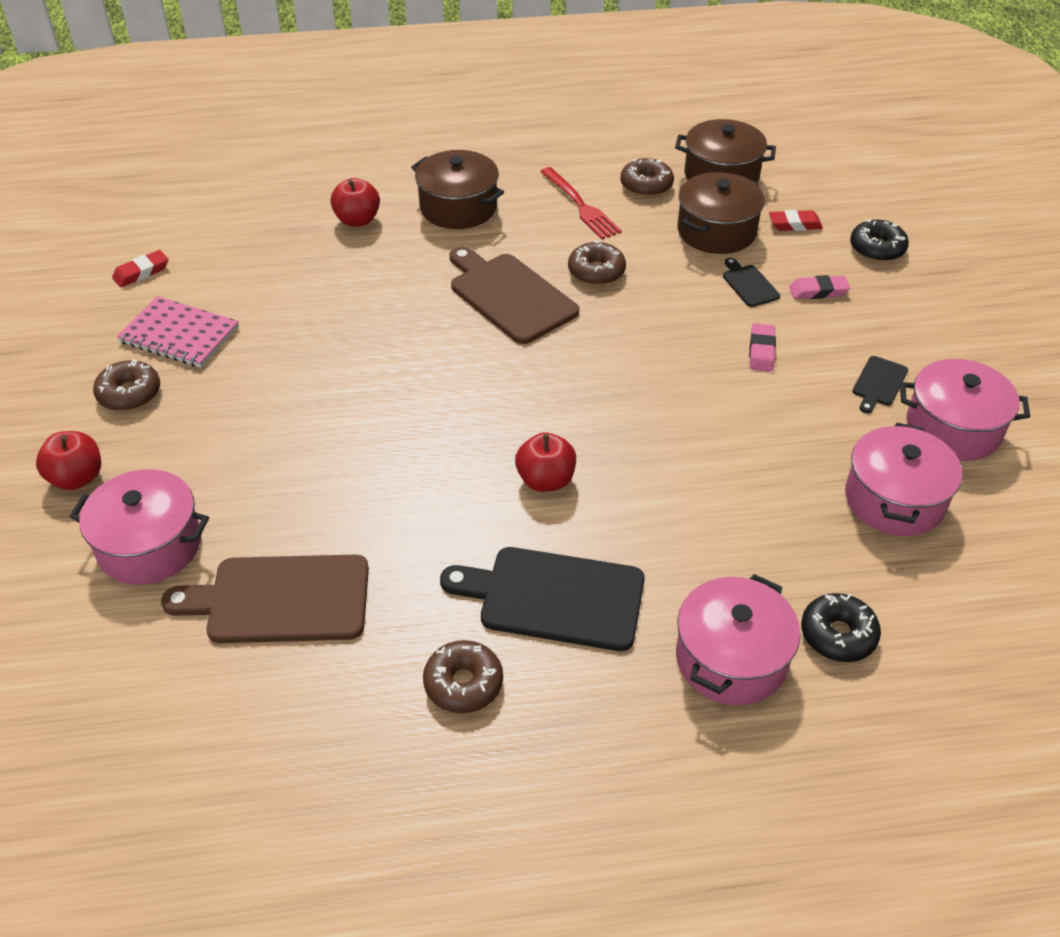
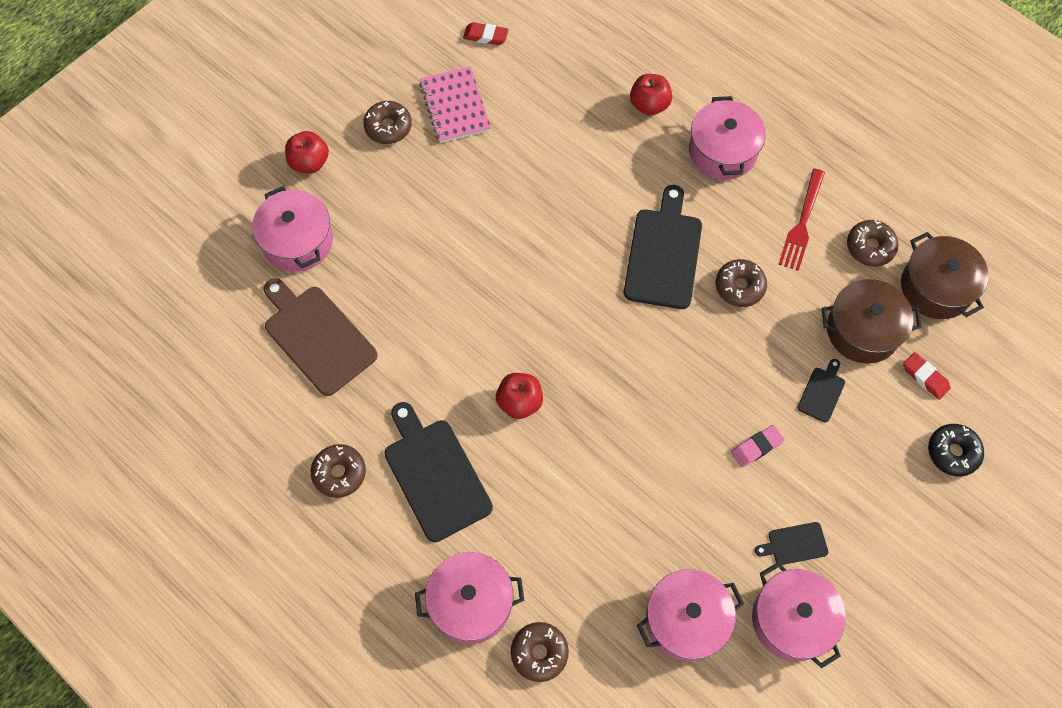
camera: 50 degrees right, 20 degrees up
(458, 207) = (722, 151): brown pot -> pink pot
(509, 296) = (663, 254): brown cutting board -> black cutting board
(818, 291) = (859, 443): pink eraser -> none
(838, 635) = (539, 653): black donut -> brown donut

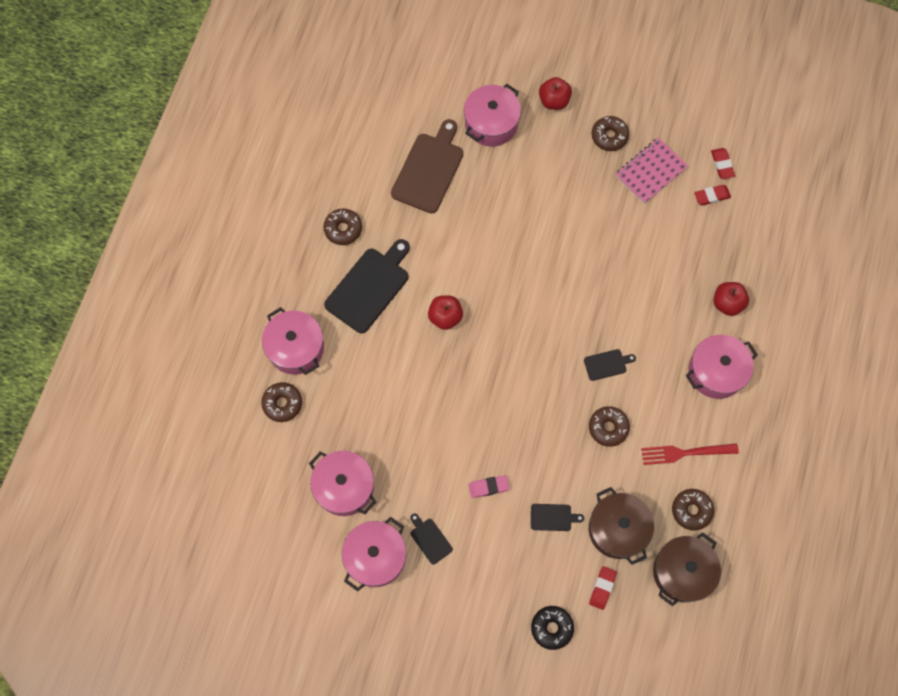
camera: 65 degrees right, 5 degrees up
(517, 62) = (711, 196): none -> red eraser
(663, 254) = (607, 364): black cutting board -> black cutting board, size x0.48
(756, 447) = (488, 487): pink eraser -> pink eraser turned 45 degrees counterclockwise

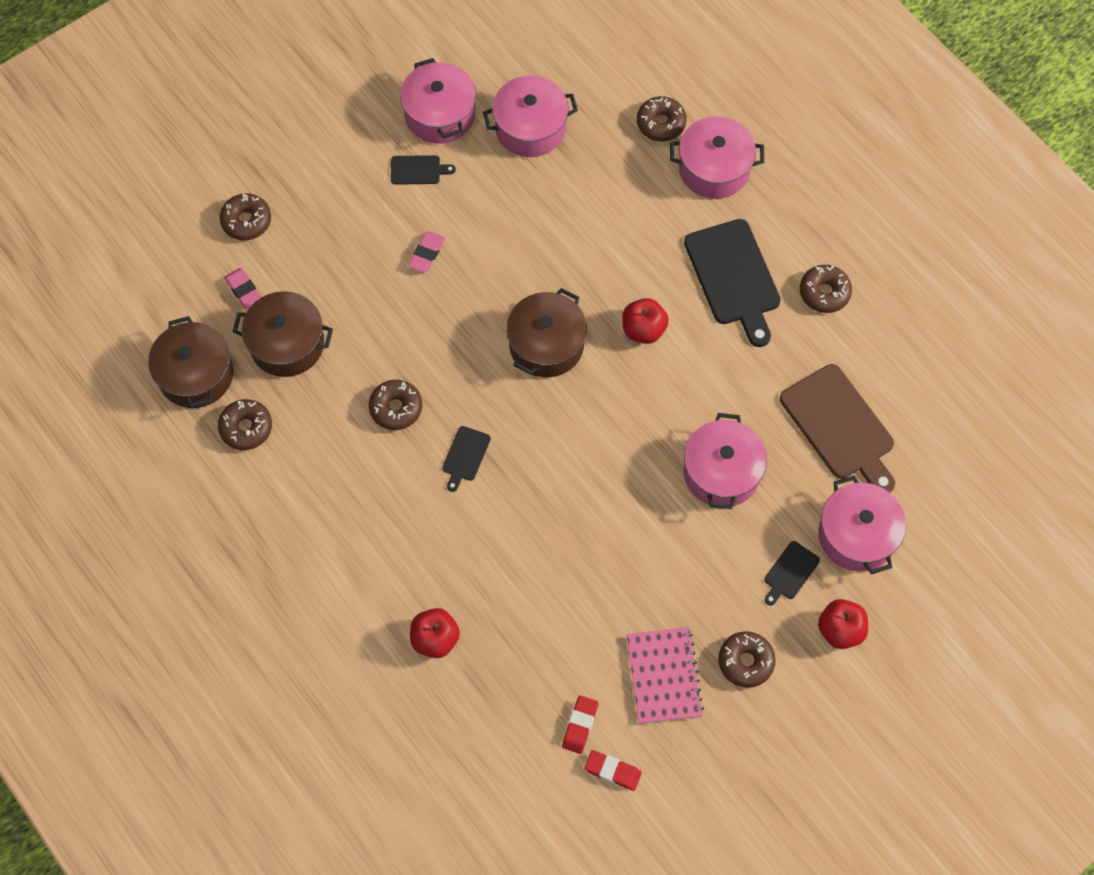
camera: 125 degrees right, 5 degrees down
(498, 367) = (546, 345): none -> brown pot
(551, 628) = (246, 221): black donut -> brown donut
(553, 517) = (348, 292): black cutting board -> black cutting board (790, 572)
(602, 588) = (244, 290): red eraser -> pink eraser
(685, 453) = (308, 466): red fork -> none
(716, 372) = (367, 565): pink pot -> pink pot (721, 472)

